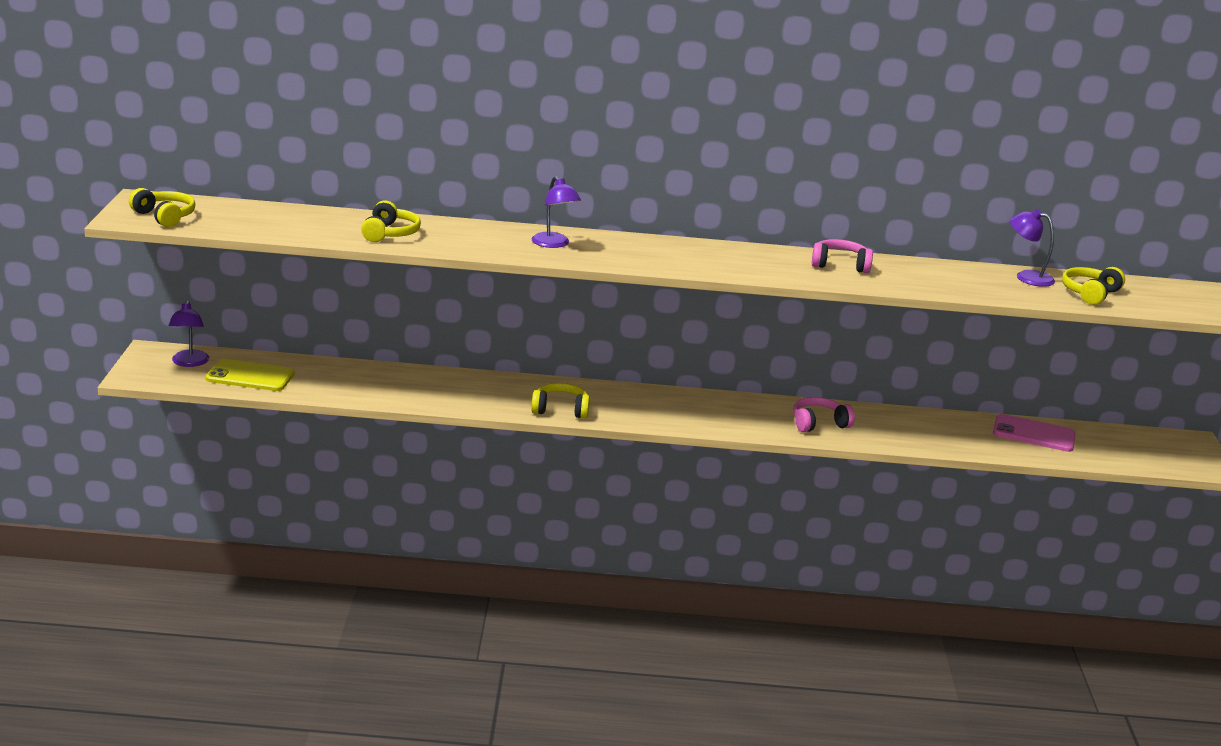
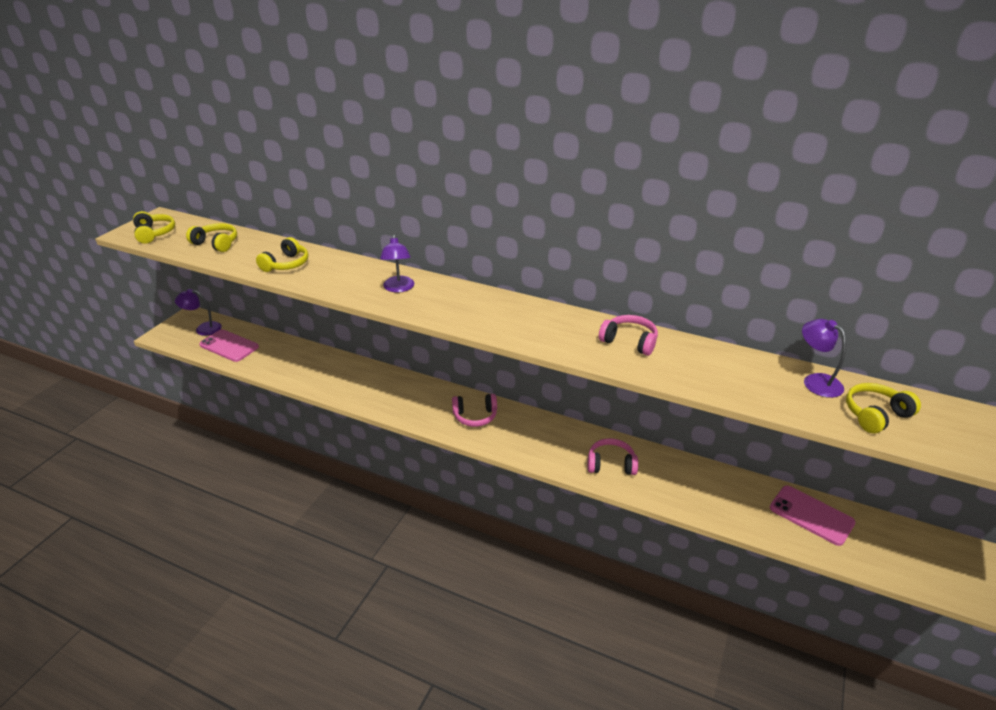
camera: 25 degrees right, 10 degrees up
(189, 363) = (203, 328): purple lamp -> purple lamp turned 75 degrees clockwise
(250, 376) = (229, 346): yellow phone -> pink phone
(560, 410) = (411, 412): yellow headphones -> yellow headphones (216, 243)
(638, 404) = (475, 416): none -> pink headphones

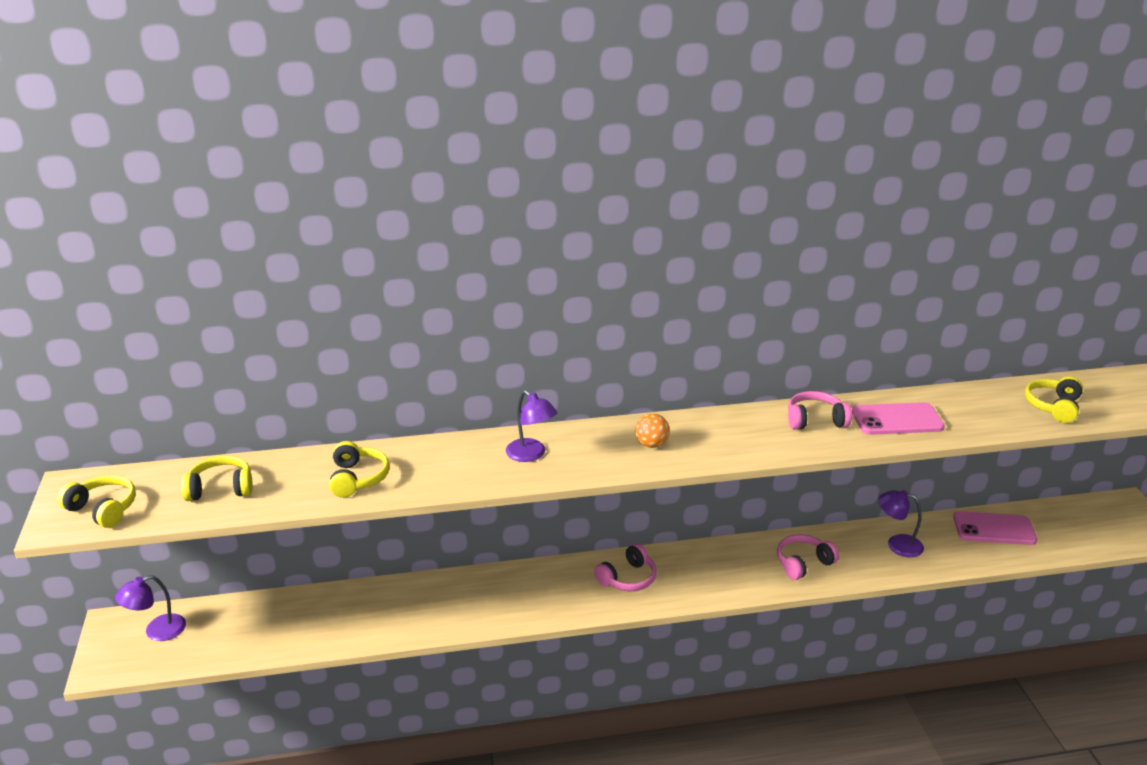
camera: 35 degrees left, 5 degrees down
(229, 346) = (227, 636): pink phone -> pink phone (897, 419)
(483, 311) = (651, 444): none -> orange ball
(816, 381) = (987, 396): purple lamp -> purple lamp (897, 544)

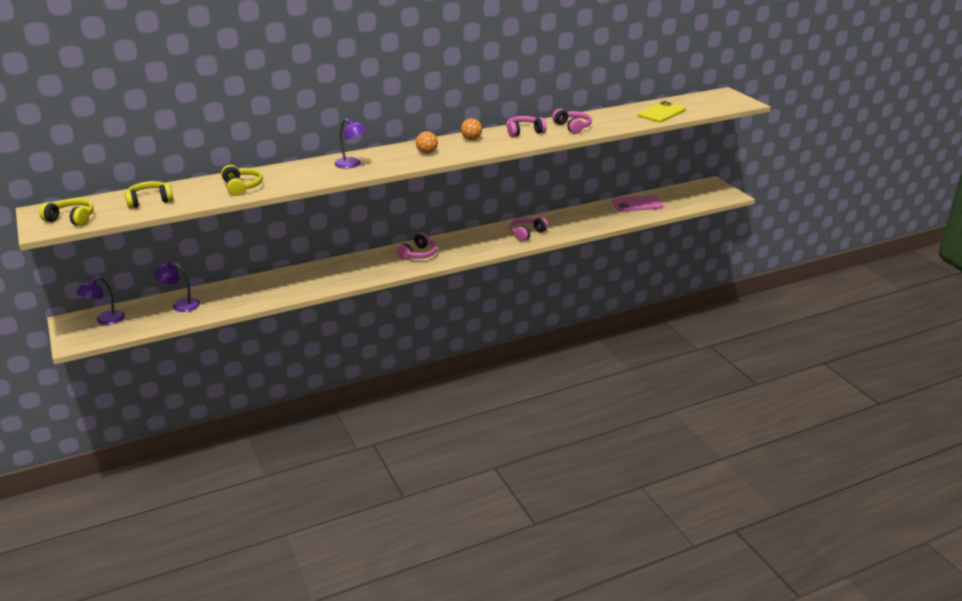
camera: 15 degrees left, 0 degrees up
(728, 424) = (471, 139): none -> orange ball
(897, 419) = (572, 127): pink phone -> pink headphones
(897, 544) = (581, 218): purple lamp -> purple lamp (180, 305)
(1053, 407) = (661, 113): yellow headphones -> yellow phone

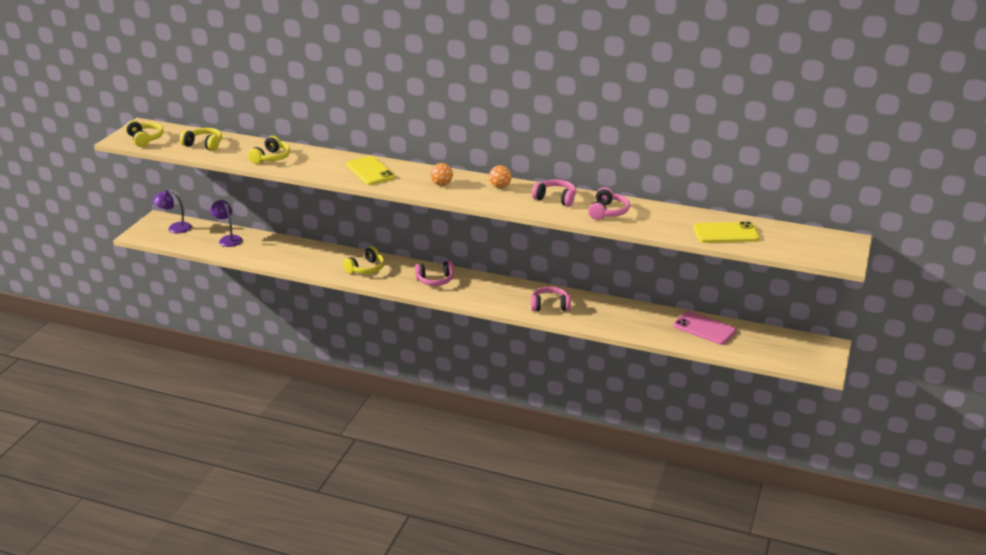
camera: 45 degrees right, 0 degrees up
(350, 270) = (366, 268): none -> yellow headphones
(352, 165) = (370, 171): purple lamp -> yellow phone

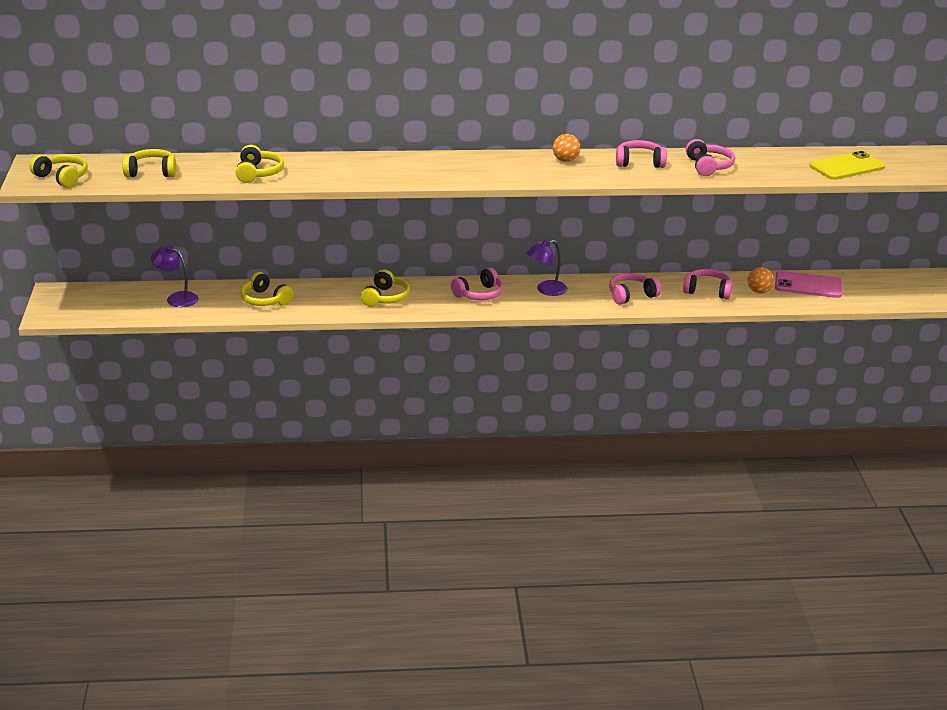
camera: 25 degrees left, 0 degrees up
(174, 228) = (90, 298): purple lamp -> purple lamp (546, 290)
(283, 253) = (265, 300): none -> yellow headphones
(370, 171) = (398, 168): yellow phone -> none
(441, 184) = (498, 168): orange ball -> orange ball (759, 292)
(614, 315) = (707, 291): none -> pink headphones

